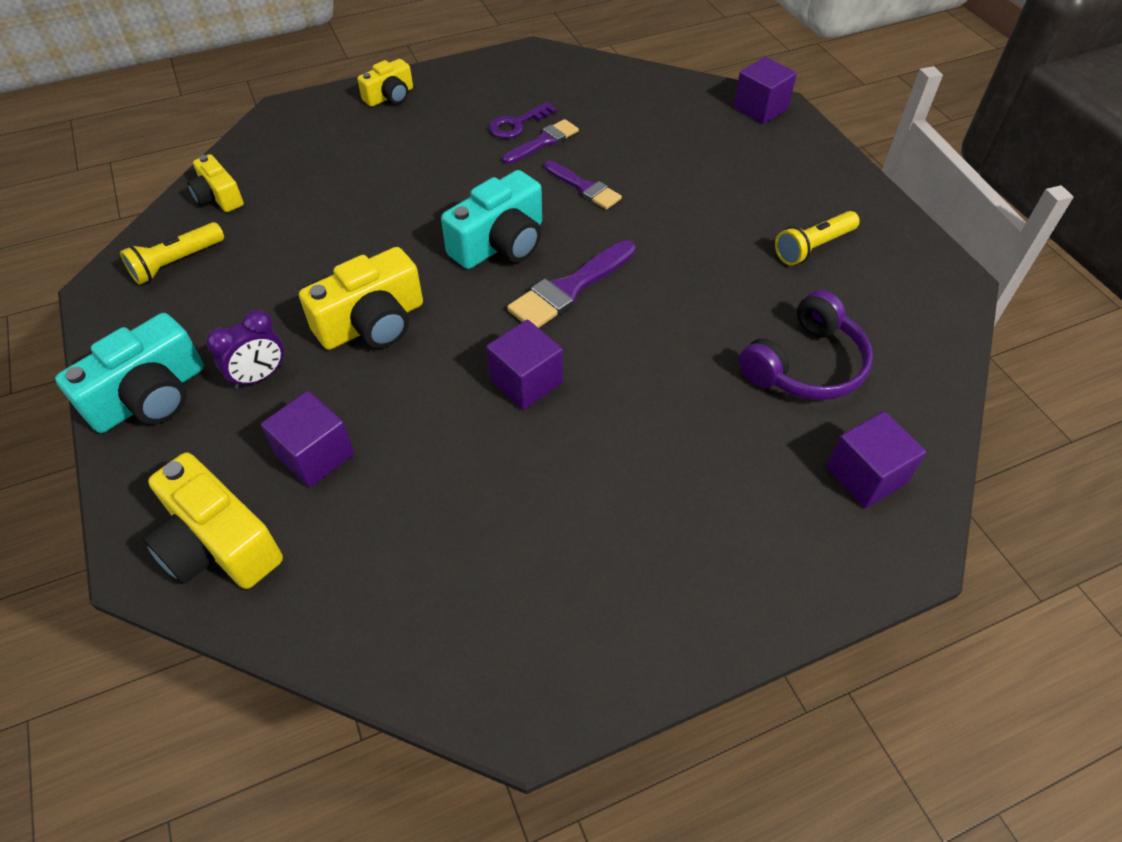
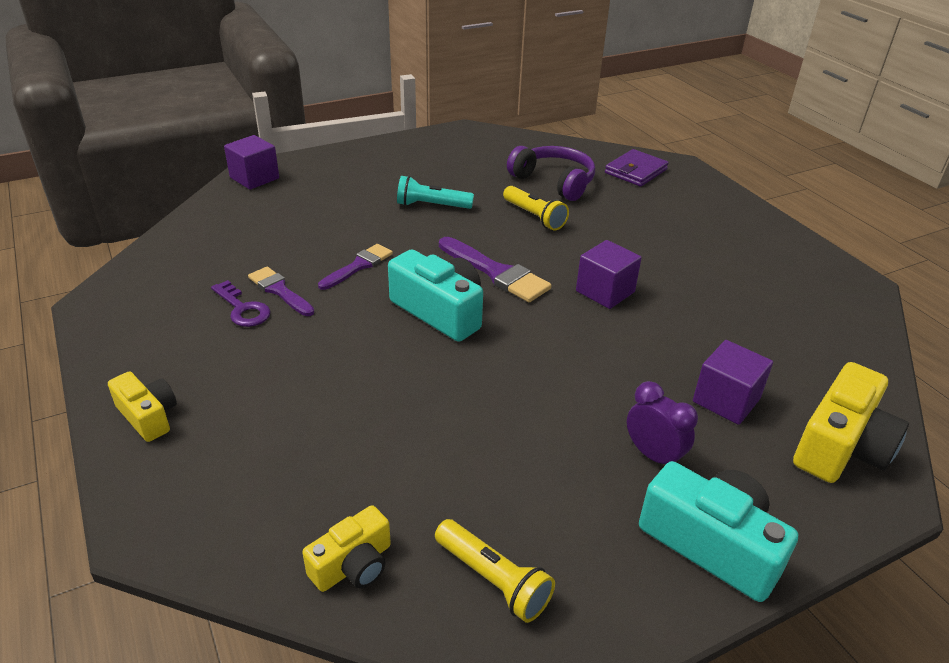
camera: 95 degrees left, 15 degrees down
(372, 323) = (561, 384): yellow camera -> none
(717, 241) = (432, 206): none -> turquoise flashlight
(813, 247) = (437, 170): yellow flashlight -> yellow flashlight (534, 216)
(865, 475) = (636, 171): purple cube -> purple wallet

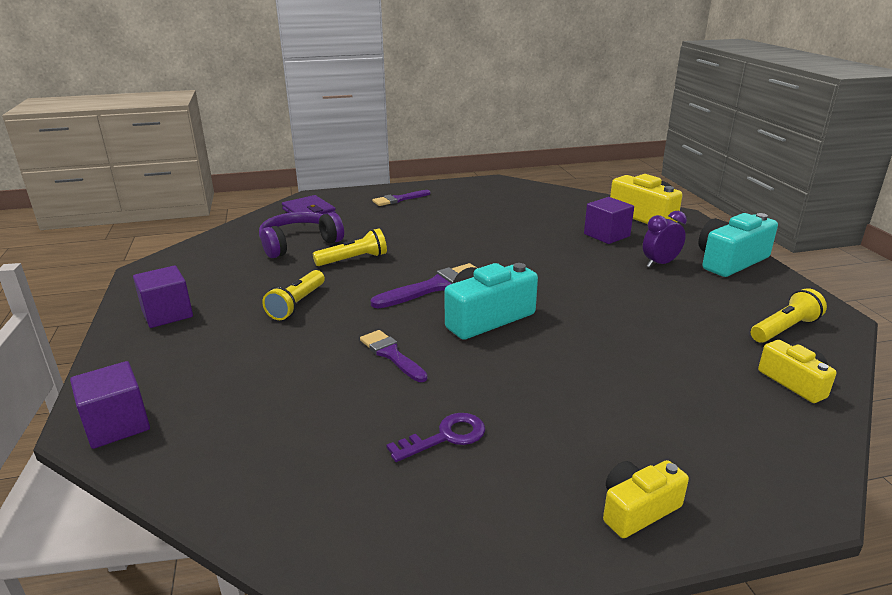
camera: 75 degrees left, 10 degrees down
(279, 290) = (418, 409): purple brush -> purple brush (399, 199)
(432, 206) = (297, 304): turquoise flashlight -> yellow flashlight
(605, 291) = (479, 250): purple cube -> purple cube (167, 314)

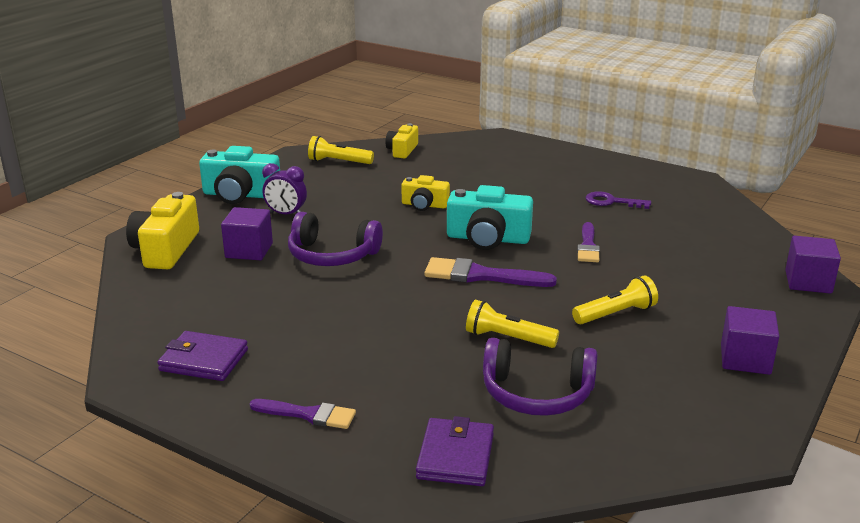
camera: 135 degrees left, 0 degrees up
(486, 195) = (204, 360): none -> purple wallet
(556, 254) = (332, 255): none -> purple headphones
(637, 509) = (565, 156): yellow camera -> yellow camera (424, 205)

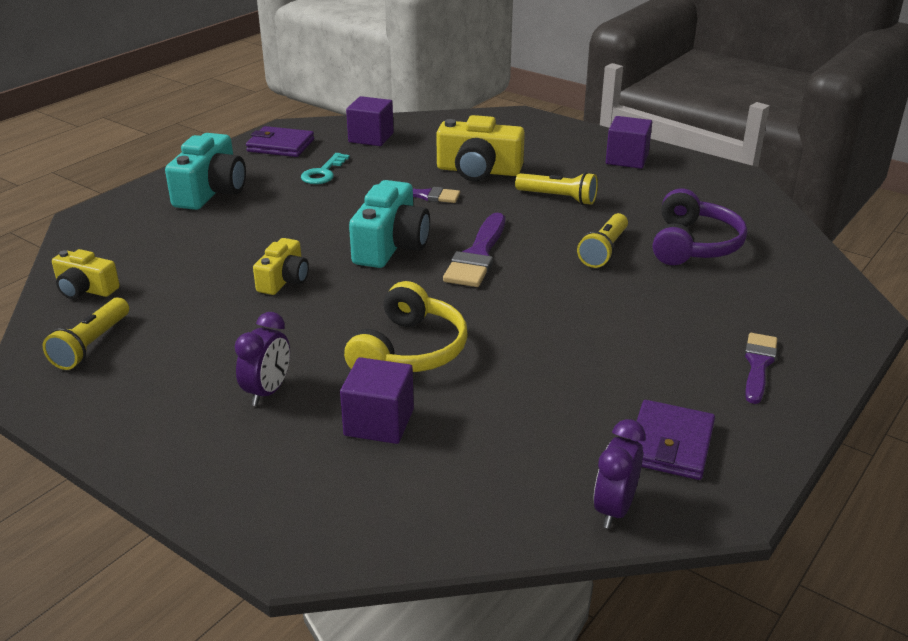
camera: 85 degrees left, 5 degrees up
(140, 334) = (614, 509): none -> purple clock
(166, 249) = (355, 511): yellow camera -> yellow camera (478, 171)
(240, 195) = (170, 442): turquoise camera -> turquoise camera (211, 191)
(332, 255) = (409, 351): purple headphones -> yellow headphones
(455, 456) = (795, 288): purple wallet -> purple wallet (280, 146)
(611, 202) = (323, 173): purple key -> turquoise key
(615, 314) = (558, 198): yellow flashlight -> yellow flashlight turned 135 degrees clockwise
(808, 282) = (506, 119): purple cube -> purple cube (371, 138)

